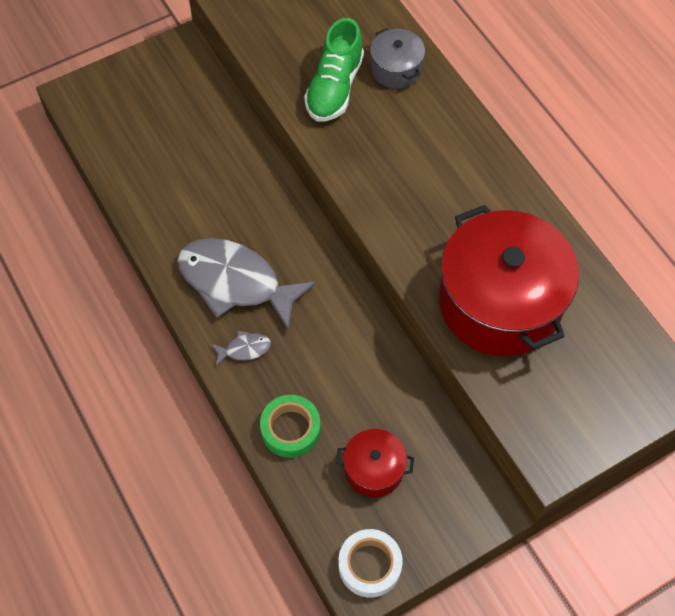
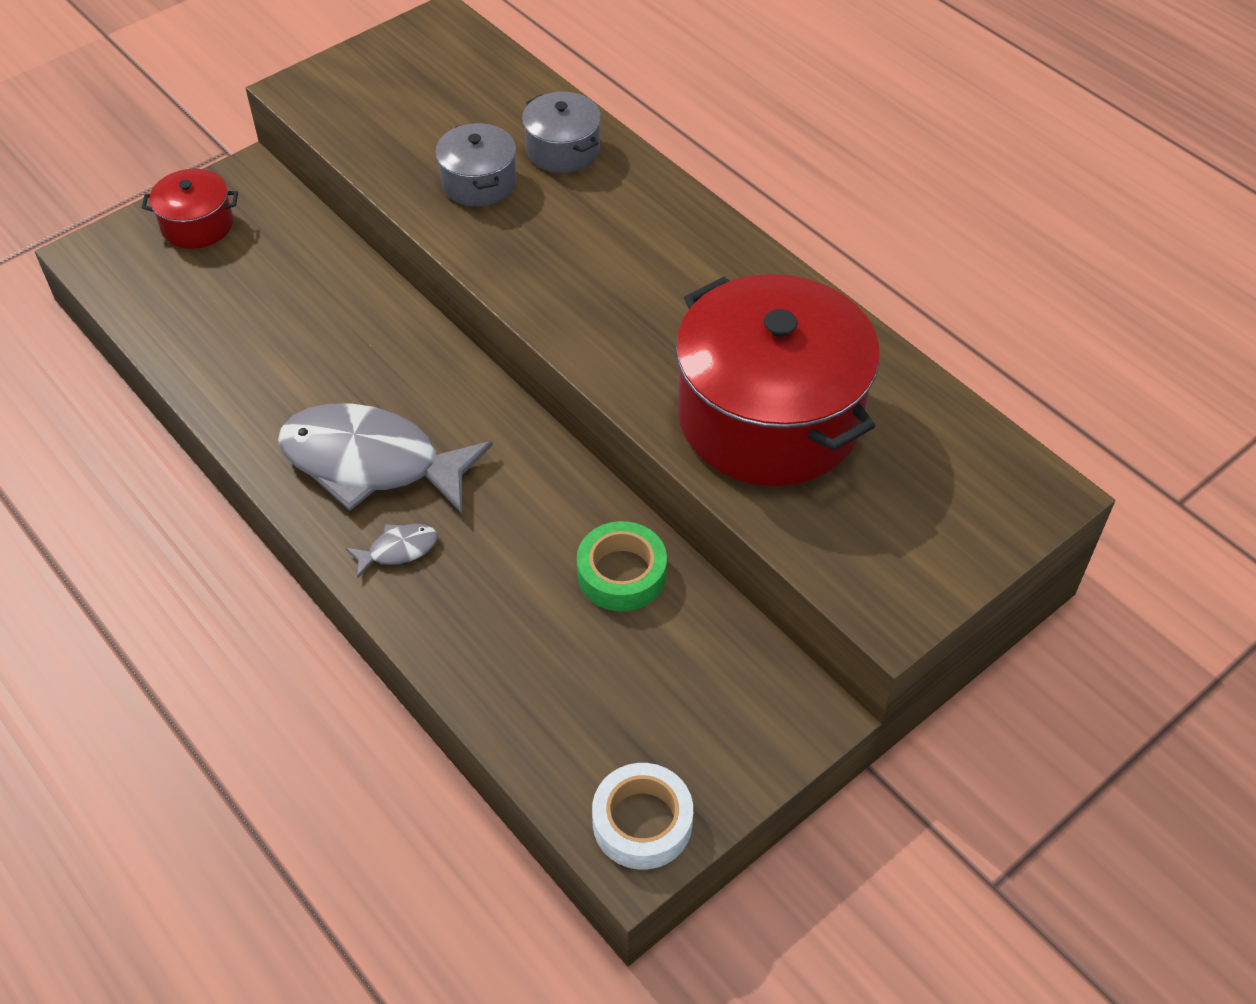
camera: 10 degrees left, 10 degrees down
(290, 429) = (486, 649): green tape -> green tape (621, 574)
(334, 88) = (479, 182): green shoe -> grey pot
(374, 469) = (624, 685): red pot -> red pot (197, 225)

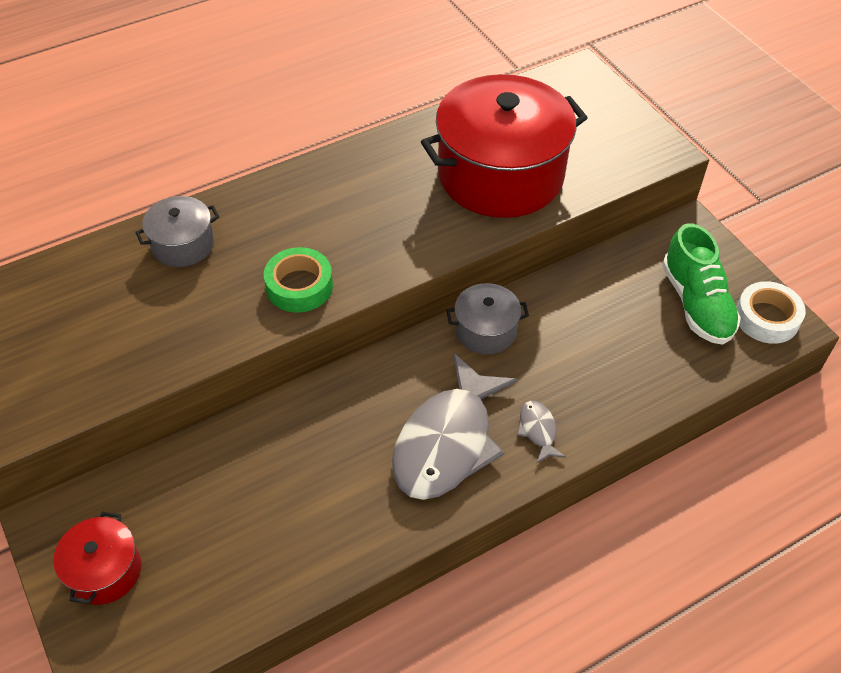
camera: 80 degrees left, 0 degrees up
(479, 182) = (201, 303): grey pot -> grey pot (485, 330)
(621, 574) = (575, 301): green tape -> green tape (299, 286)
(650, 724) = (696, 304): none -> green shoe

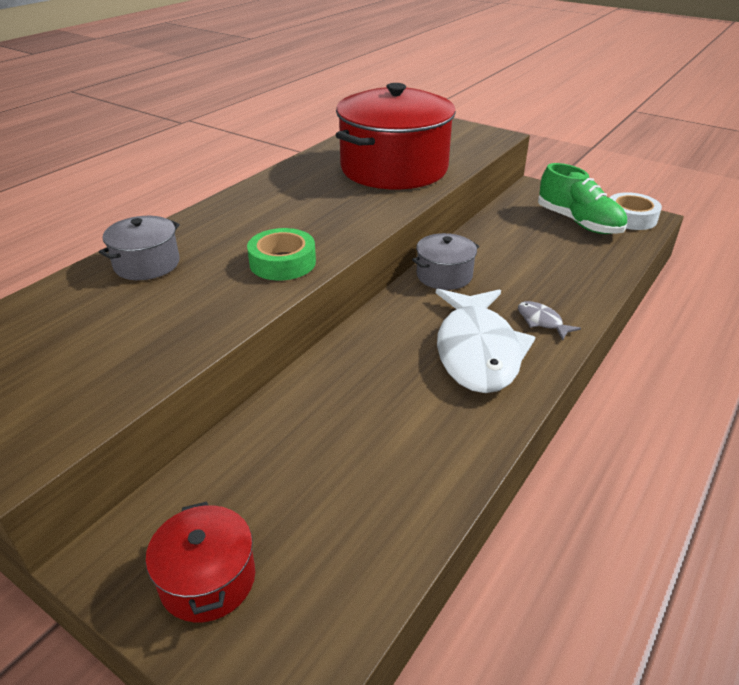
camera: 25 degrees left, 15 degrees down
(447, 442) = (477, 351): grey fish -> white fish

